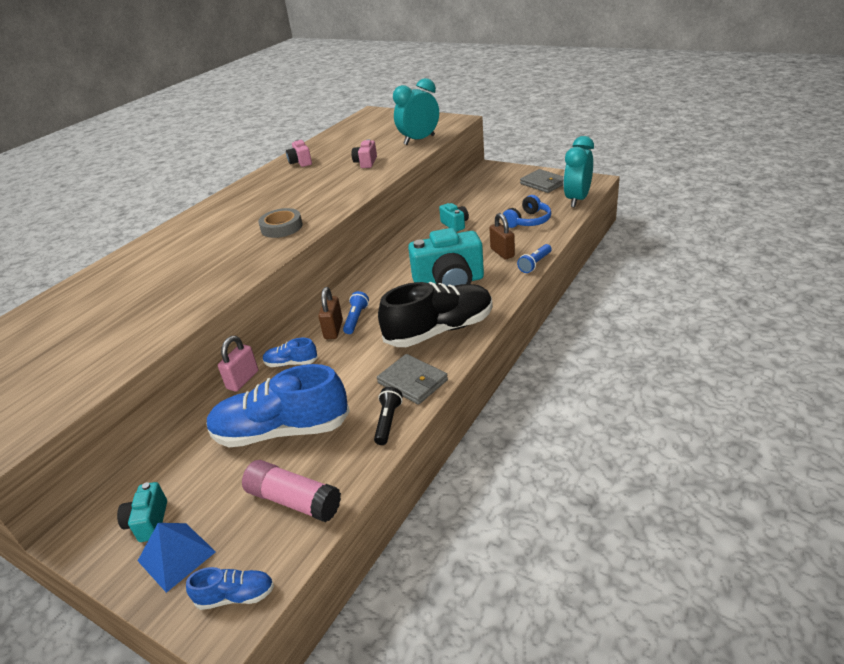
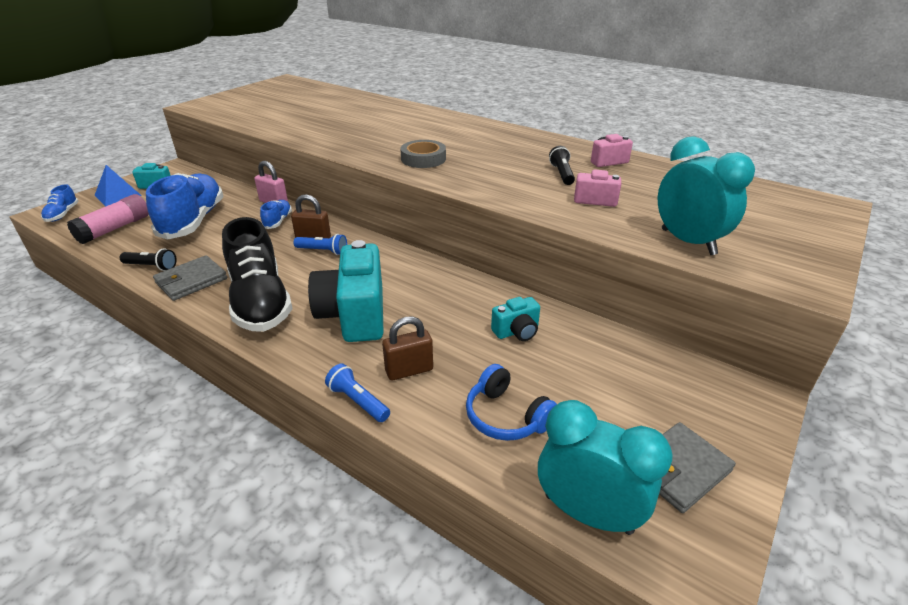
camera: 90 degrees right, 0 degrees up
(322, 174) = (562, 174): none -> black flashlight

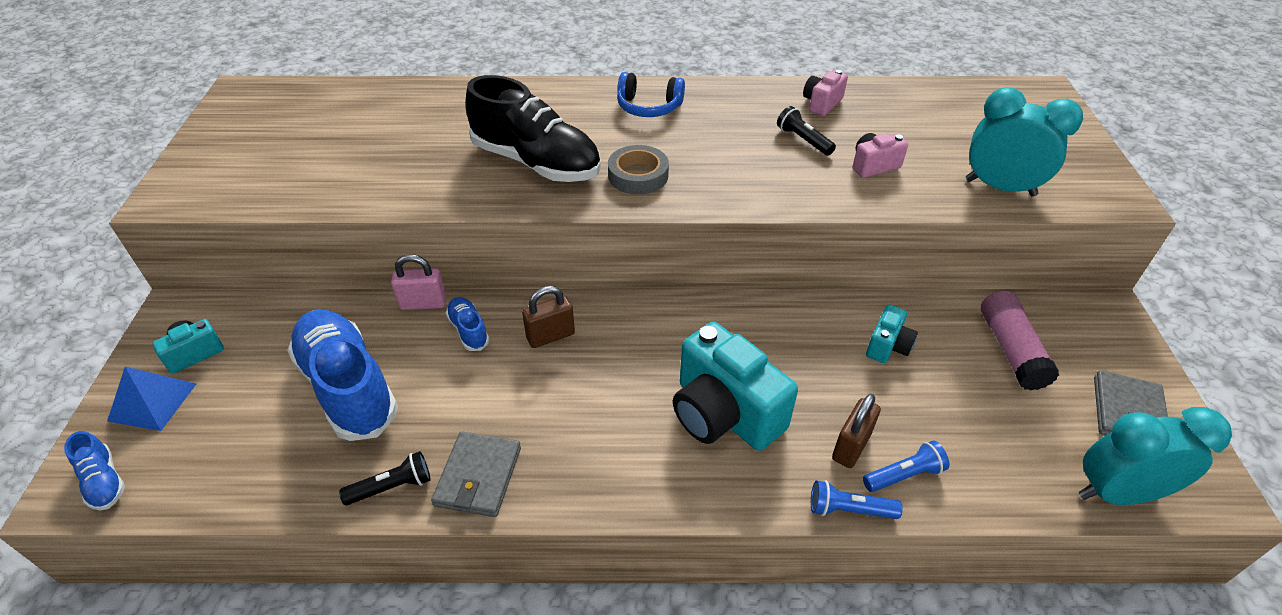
camera: 35 degrees left, 10 degrees up
(115, 229) = (240, 459): pink glue stick -> pink glue stick (1011, 350)
(260, 301) = (602, 455): black shoe -> black shoe (536, 162)
(323, 251) = (584, 347): blue flashlight -> blue flashlight (904, 475)
(506, 416) = (977, 443): blue headphones -> blue headphones (648, 107)

